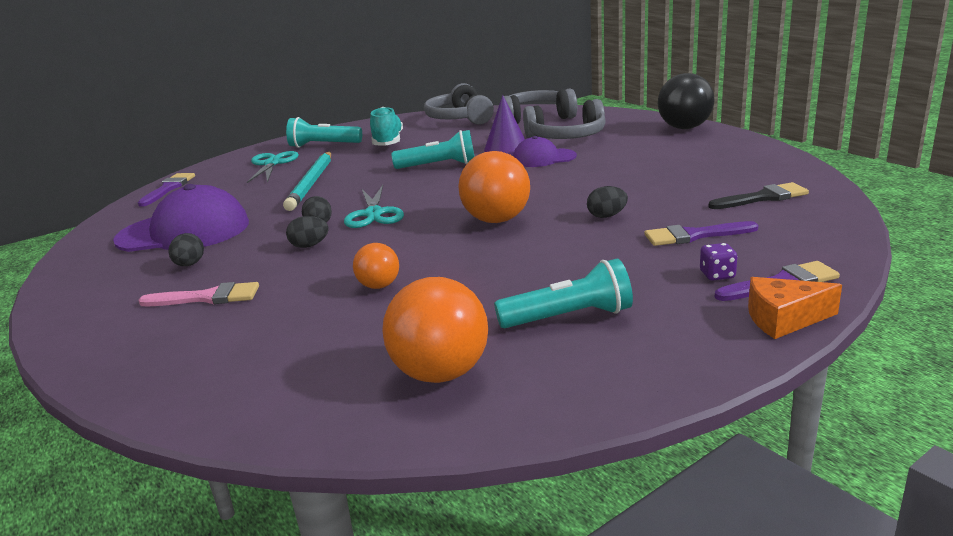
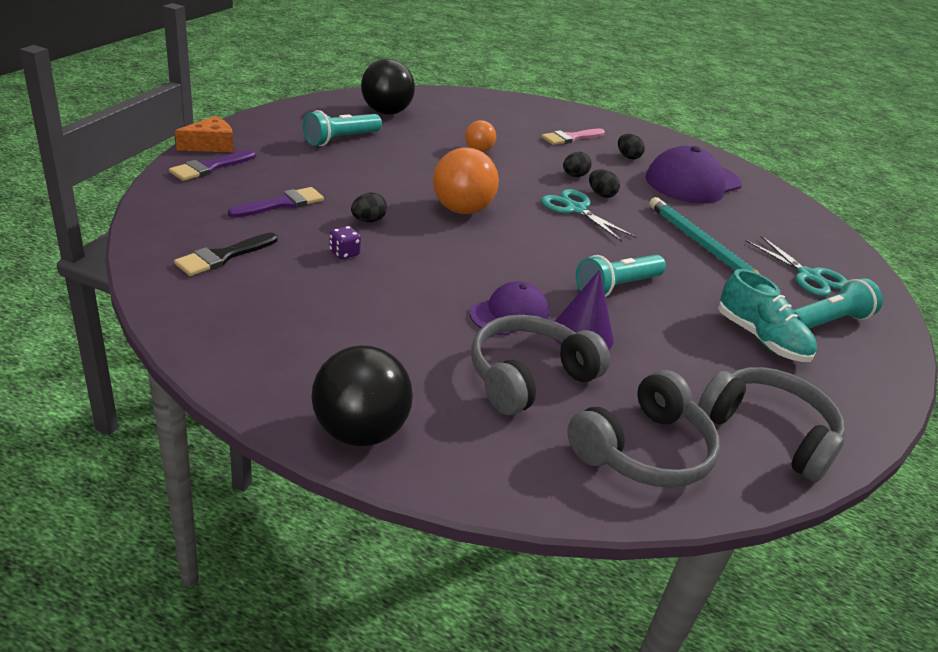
camera: 140 degrees right, 10 degrees up
(168, 188) = (821, 228): purple brush -> none
(440, 373) = (386, 112): orange ball -> black ball
(717, 275) = (256, 170): purple dice -> purple dice (344, 253)

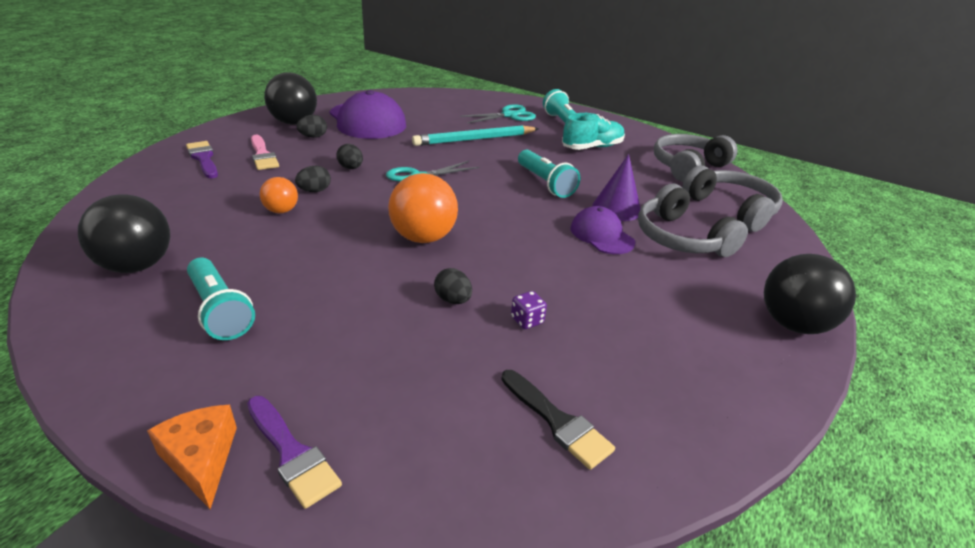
camera: 80 degrees left, 0 degrees up
(282, 204) = (415, 369): purple brush -> purple brush (203, 158)
(601, 194) = (390, 162): black egg -> black egg (314, 191)
(652, 147) = (294, 122): none -> black ball

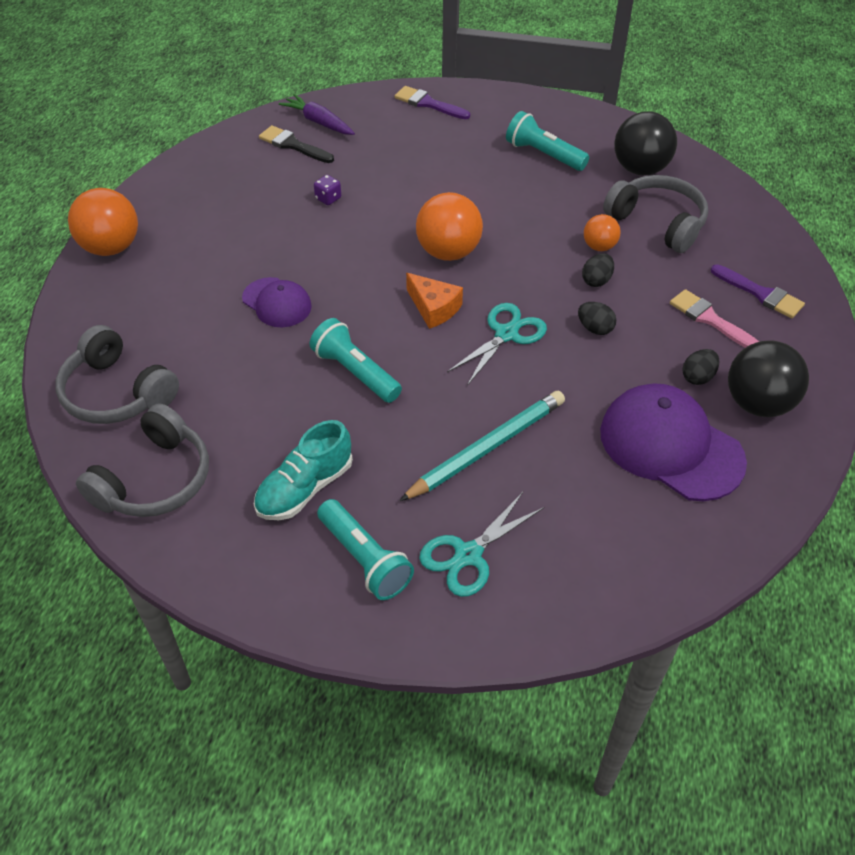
camera: 165 degrees right, 15 degrees up
(201, 459) = (469, 93): orange cheese -> orange cheese (434, 308)
(453, 300) = (390, 200): black egg -> none
(503, 463) = (319, 122): none -> purple carrot
(616, 208) = (262, 350): purple cone -> none
(680, 238) = (191, 321): grey headphones -> grey headphones (657, 222)
(793, 324) = (111, 247): black ball -> orange ball

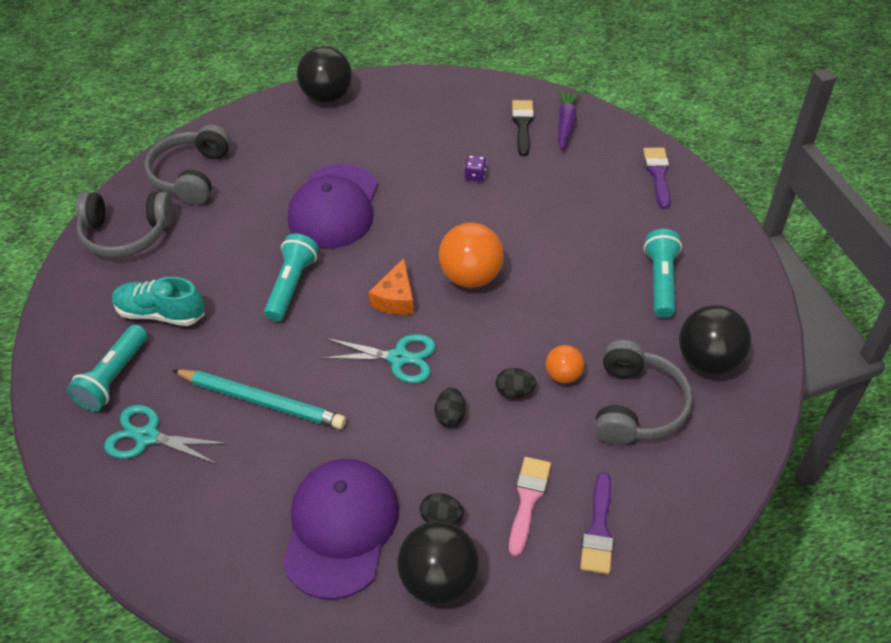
camera: 60 degrees right, 0 degrees up
(111, 247) = (327, 96): orange ball -> black ball
(277, 303) = (334, 207): purple cap -> purple cap, size x1.75

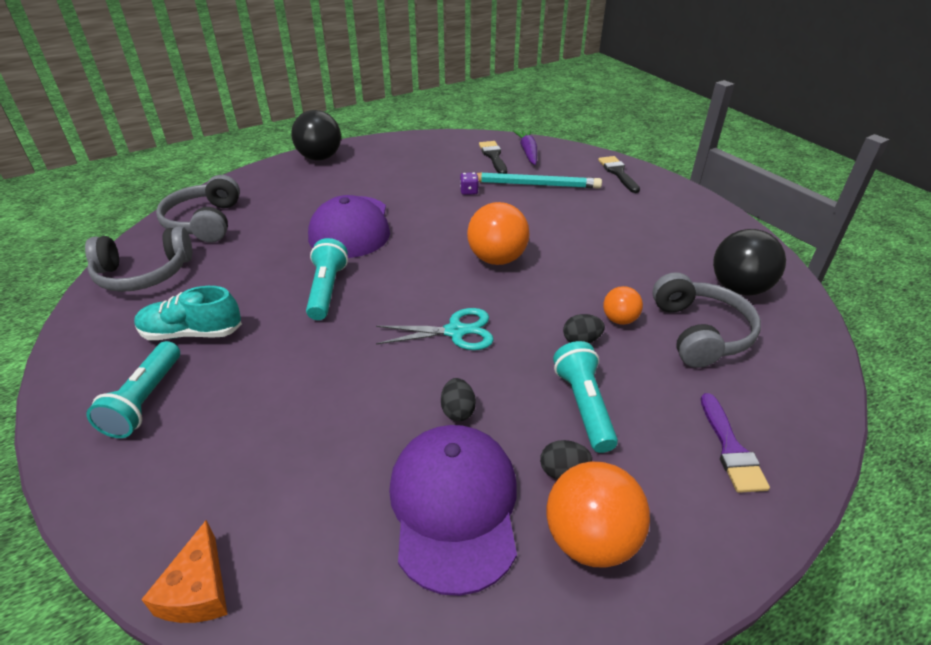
camera: 15 degrees left, 10 degrees down
(147, 437) = (195, 453): turquoise scissors -> none
(261, 401) = (323, 393): turquoise pencil -> turquoise pencil (534, 184)
(395, 298) = (433, 285): orange cheese -> orange cheese (198, 590)
(439, 580) = (590, 539): black ball -> orange ball
(450, 416) = (528, 372): black egg -> black egg (458, 411)
(528, 500) = (644, 434): pink brush -> none
(658, 174) = (618, 173): purple brush -> black brush
(661, 281) = (663, 239): turquoise flashlight -> turquoise flashlight (584, 405)

